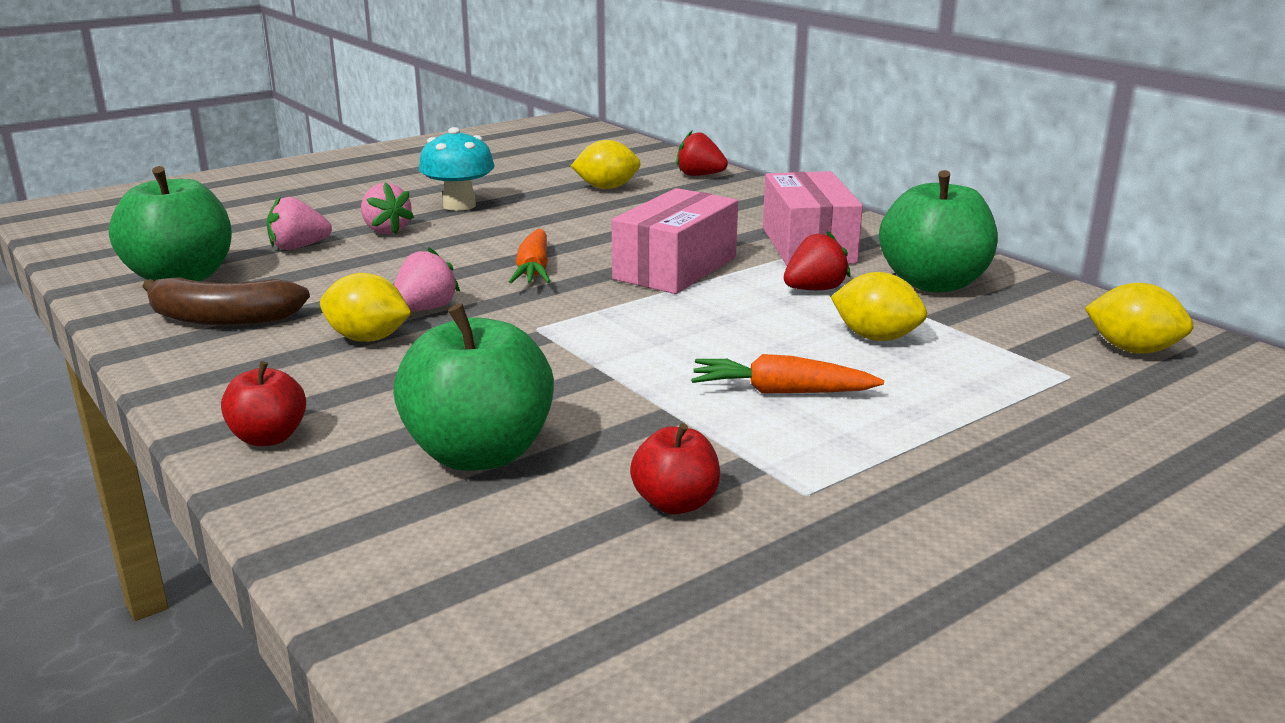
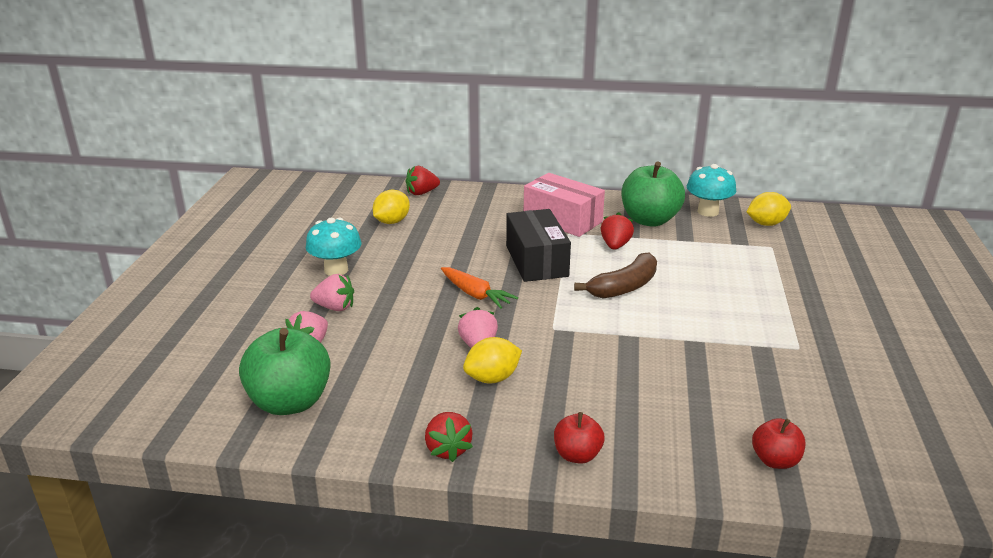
camera: 45 degrees left, 5 degrees up
(188, 369) = (448, 449): none -> red strawberry
(223, 319) = (388, 412): brown banana -> brown banana (624, 287)
(479, 453) = (672, 404): green apple -> none
(675, 268) = (536, 261): pink box -> black box
(675, 503) = (774, 379): red apple -> red apple (775, 460)
(781, 392) = (706, 307): orange carrot -> none
(876, 337) = (684, 261): yellow lemon -> none
(1057, 305) = (708, 211): none -> turquoise mushroom

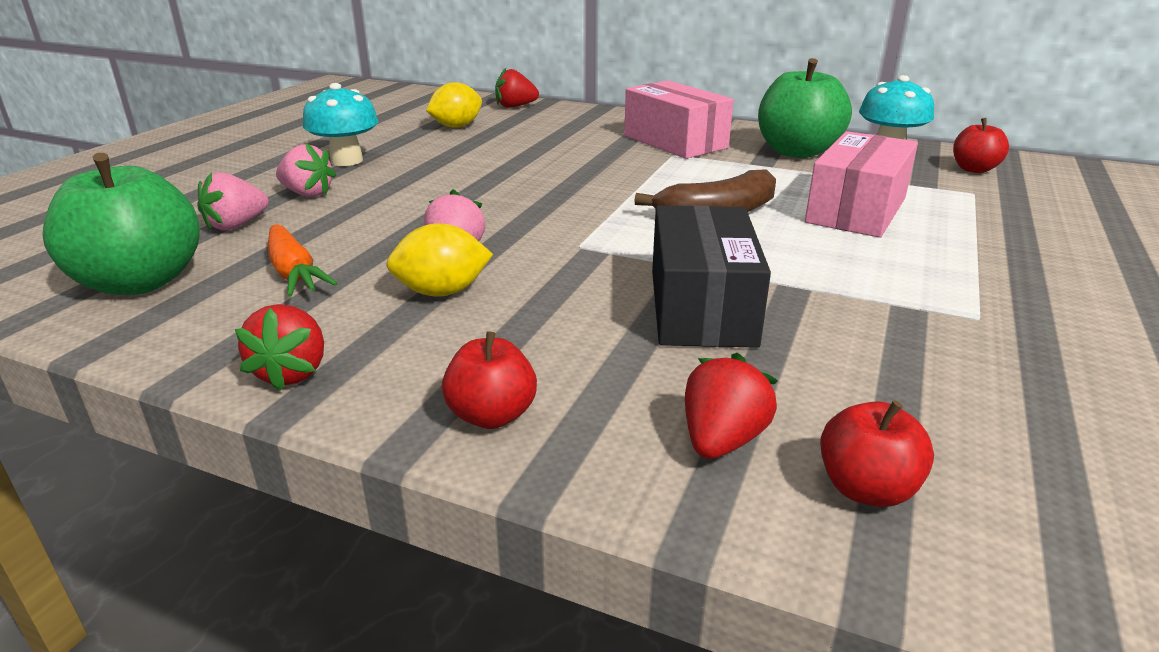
camera: 15 degrees right, 0 degrees up
(475, 294) = (499, 200): orange carrot -> orange carrot (294, 273)
(536, 261) = (610, 176): black box -> black box (701, 307)
(615, 245) = (732, 171): red strawberry -> red strawberry (721, 440)
(707, 272) = (856, 210): none -> pink box
(766, 224) = (974, 169): yellow lemon -> red apple

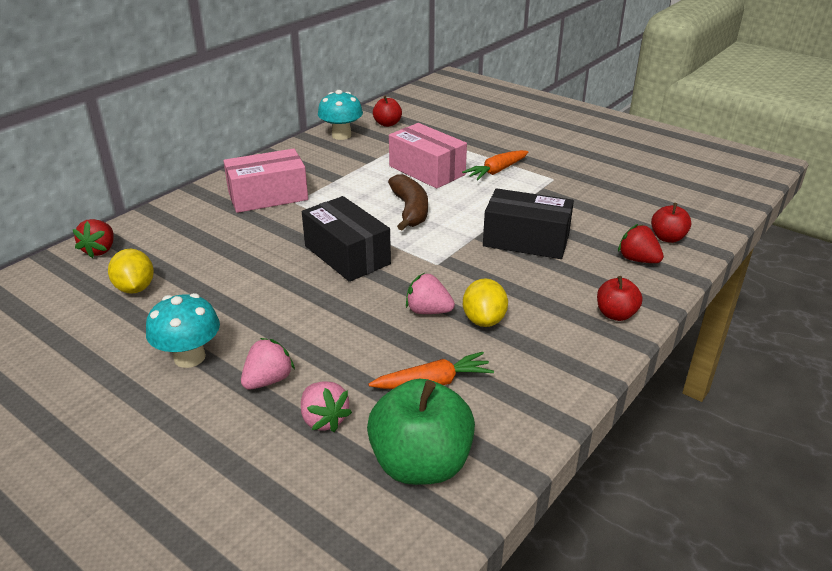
camera: 75 degrees left, 5 degrees up
(292, 372) = (568, 378): red strawberry -> none
(568, 194) = (347, 255): none -> black box
(797, 152) = (322, 161): green apple -> none
(932, 261) = (496, 171): none -> orange carrot

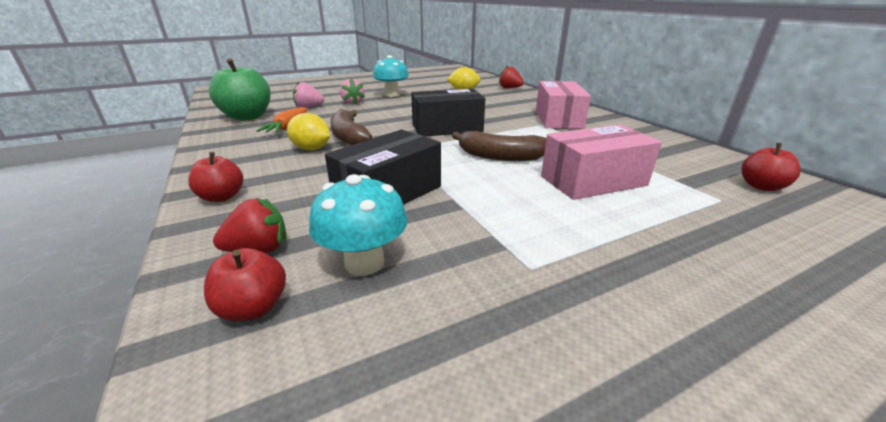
camera: 115 degrees right, 5 degrees down
(341, 135) = (705, 157): turquoise mushroom -> turquoise mushroom (364, 262)
(428, 311) = (349, 137): pink strawberry -> brown banana
(496, 171) = (578, 225): orange carrot -> none

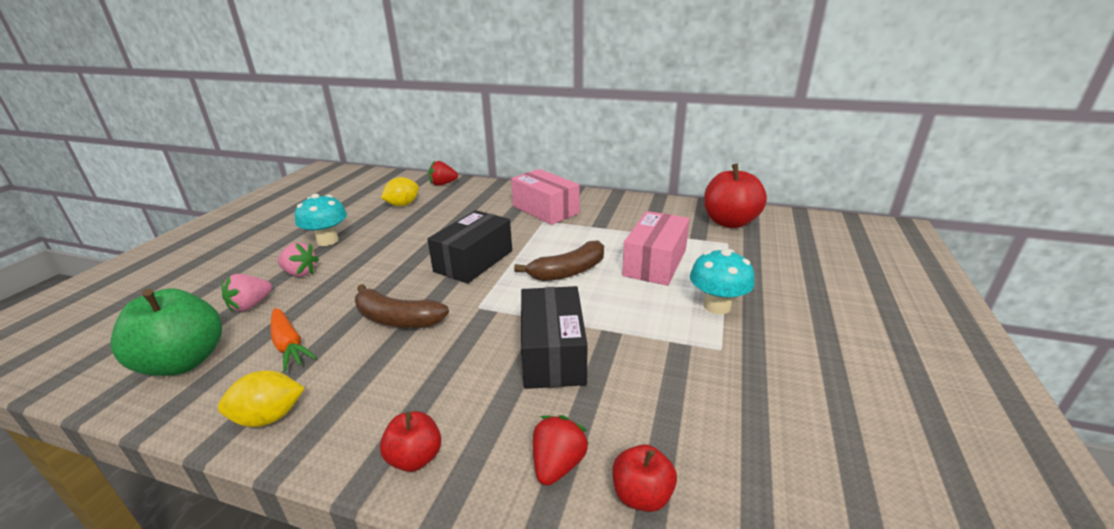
camera: 45 degrees left, 0 degrees up
(311, 149) = (387, 354): yellow lemon -> yellow lemon (269, 417)
(364, 262) = (641, 414): turquoise mushroom -> turquoise mushroom (717, 306)
(761, 186) = (729, 222): red apple -> red apple, size x1.89

